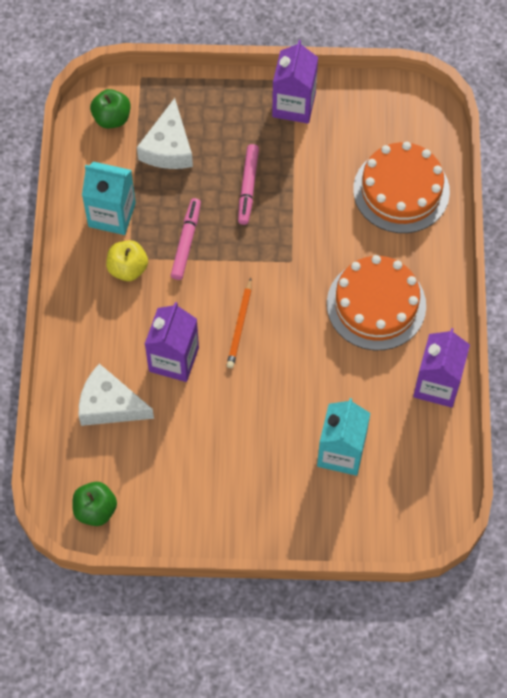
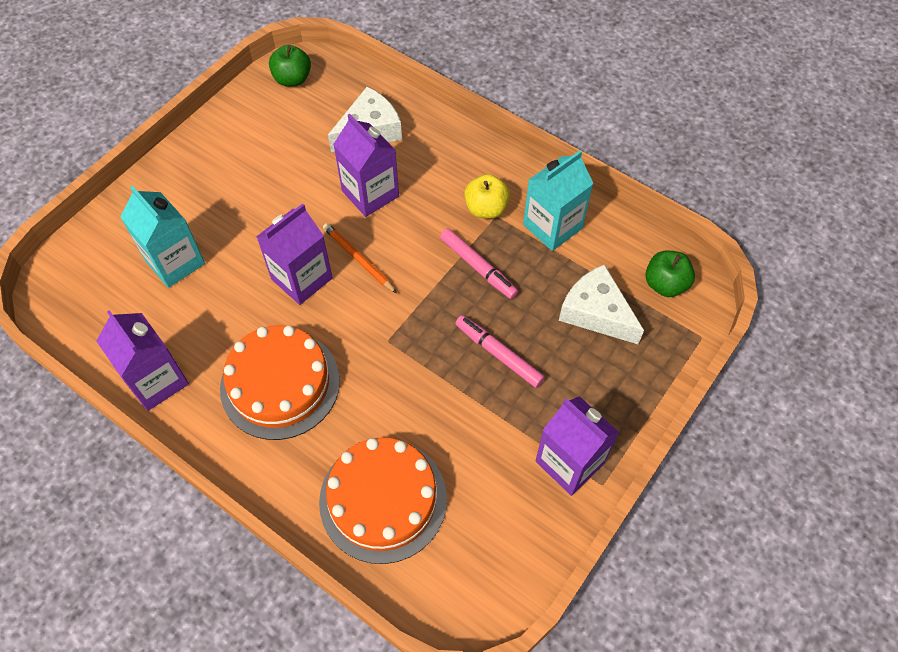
camera: 125 degrees right, 5 degrees down
(286, 352) = (302, 278): none -> purple carton

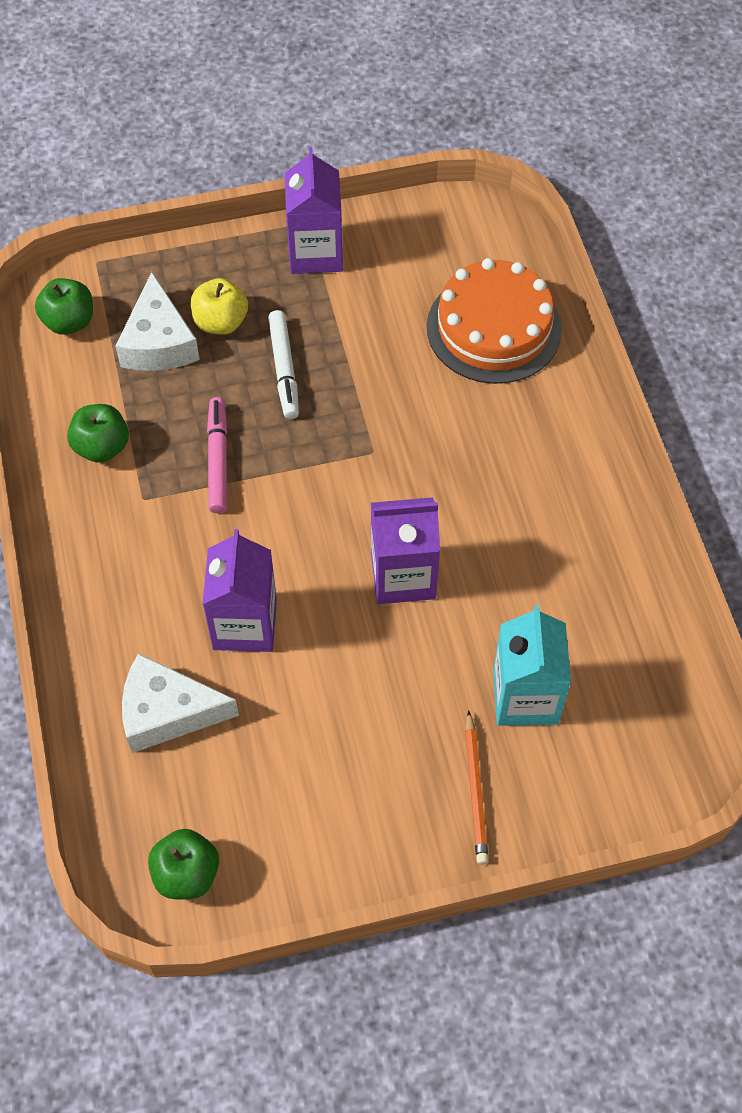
camera: 140 degrees left, 0 degrees up
(157, 381) = (628, 570): purple carton -> none
(280, 384) = (508, 483): orange cake -> none
(358, 259) = (326, 555): orange pencil -> orange pencil (475, 790)
(486, 208) = (144, 514): yellow apple -> yellow apple (221, 322)
(498, 354) = (284, 369): pink marker -> white marker
(552, 226) = (102, 447): turquoise carton -> green apple

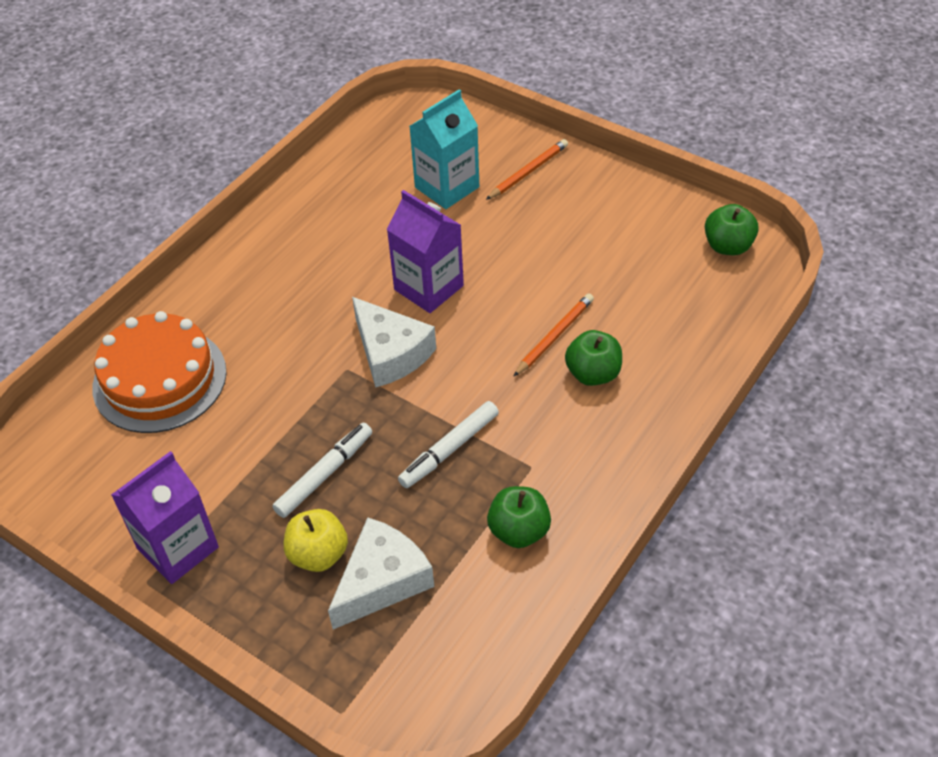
camera: 130 degrees left, 10 degrees down
(69, 322) = (428, 669): green apple -> green apple (593, 374)
(167, 712) = (656, 327): white cheese -> white cheese (390, 353)
(218, 459) = (449, 449): pink marker -> white marker
(244, 624) = (554, 336): purple carton -> orange pencil

